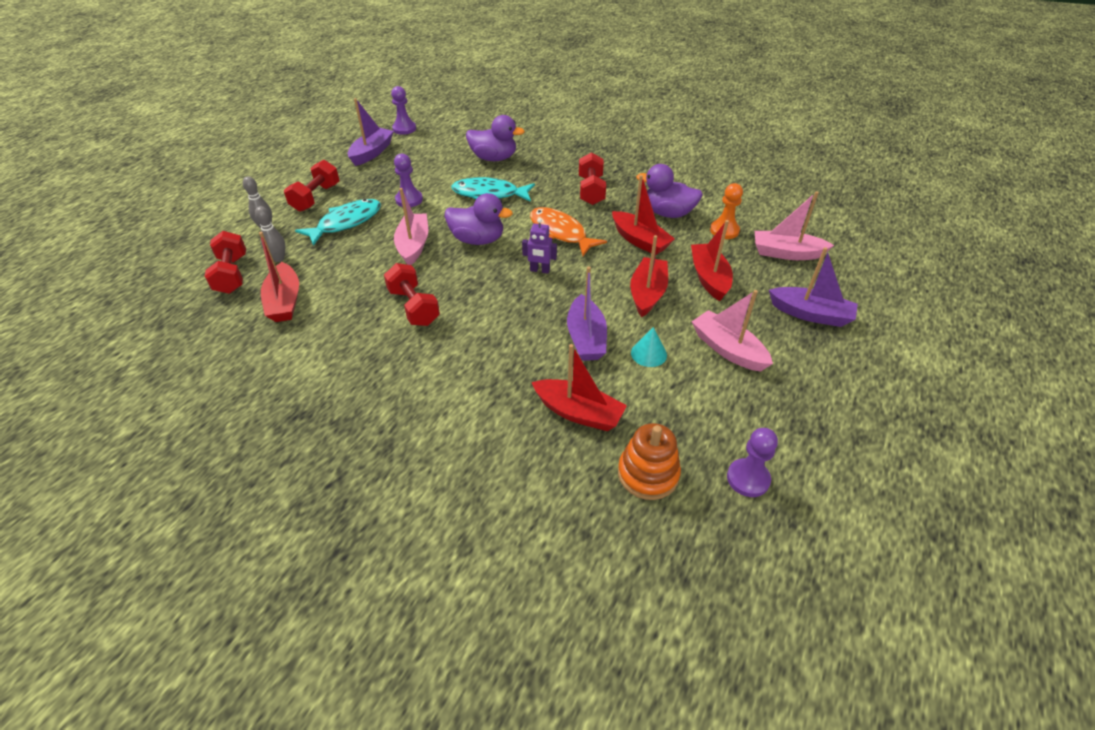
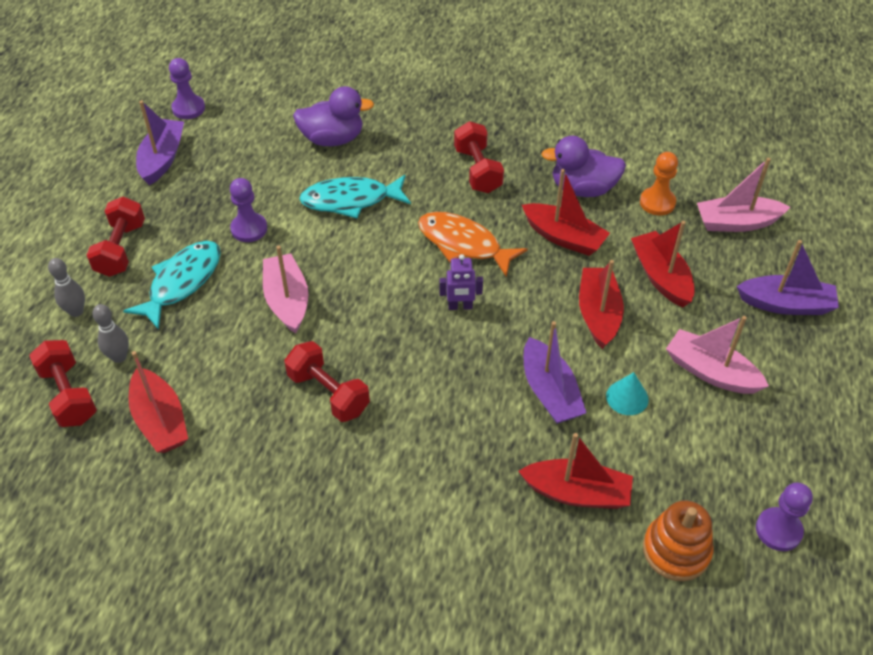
camera: 15 degrees left, 5 degrees up
(477, 240) = (365, 276): purple duck -> none

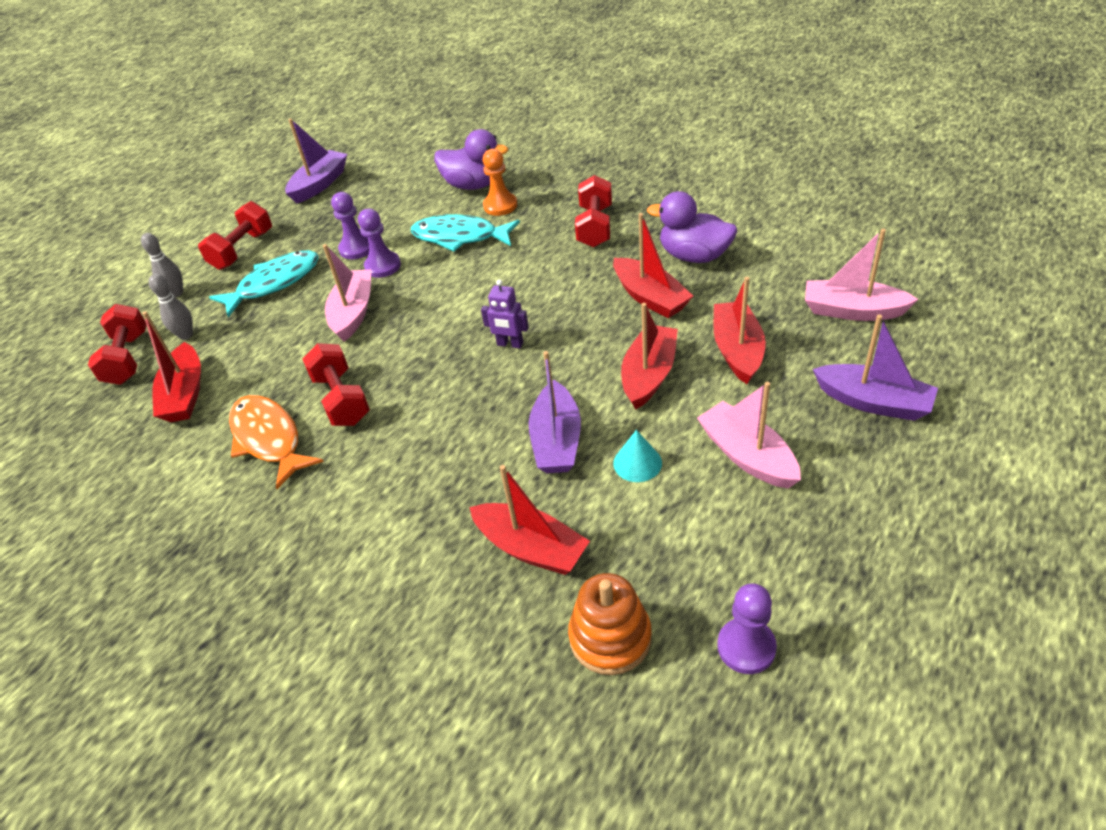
camera: 25 degrees right, 5 degrees down
(188, 108) = (365, 148): purple pawn -> purple pawn (383, 266)
(464, 244) = (545, 289): orange fish -> orange fish (269, 439)
(657, 202) = (769, 279): orange pawn -> orange pawn (500, 205)

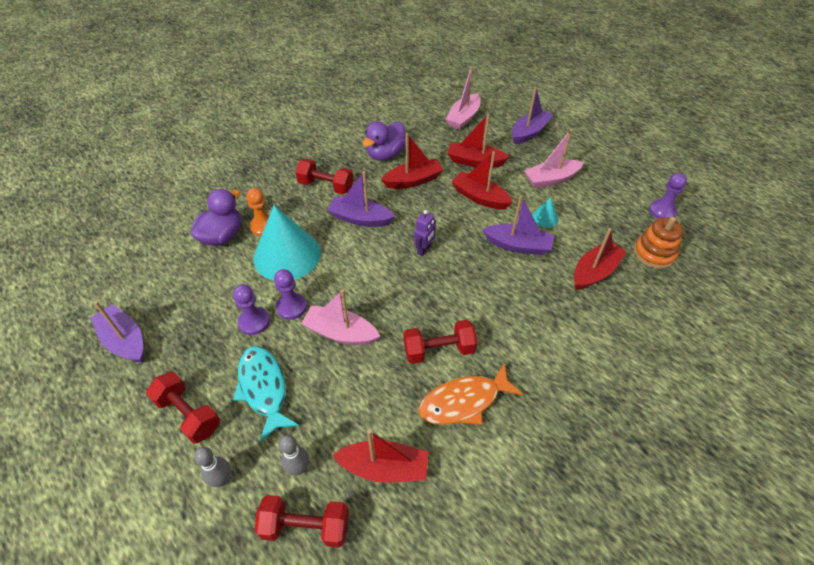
camera: 80 degrees left, 5 degrees up
(460, 237) = (287, 255): turquoise fish -> turquoise cone
(546, 272) = (360, 218): none -> purple boat

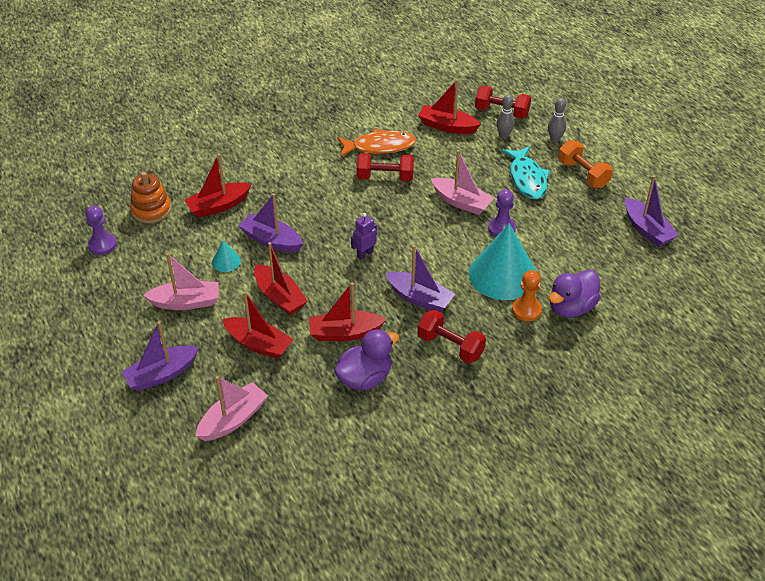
camera: 165 degrees left, 5 degrees down
(188, 414) = (583, 174): red dumbbell -> orange dumbbell
(254, 322) = (535, 223): purple pawn -> none

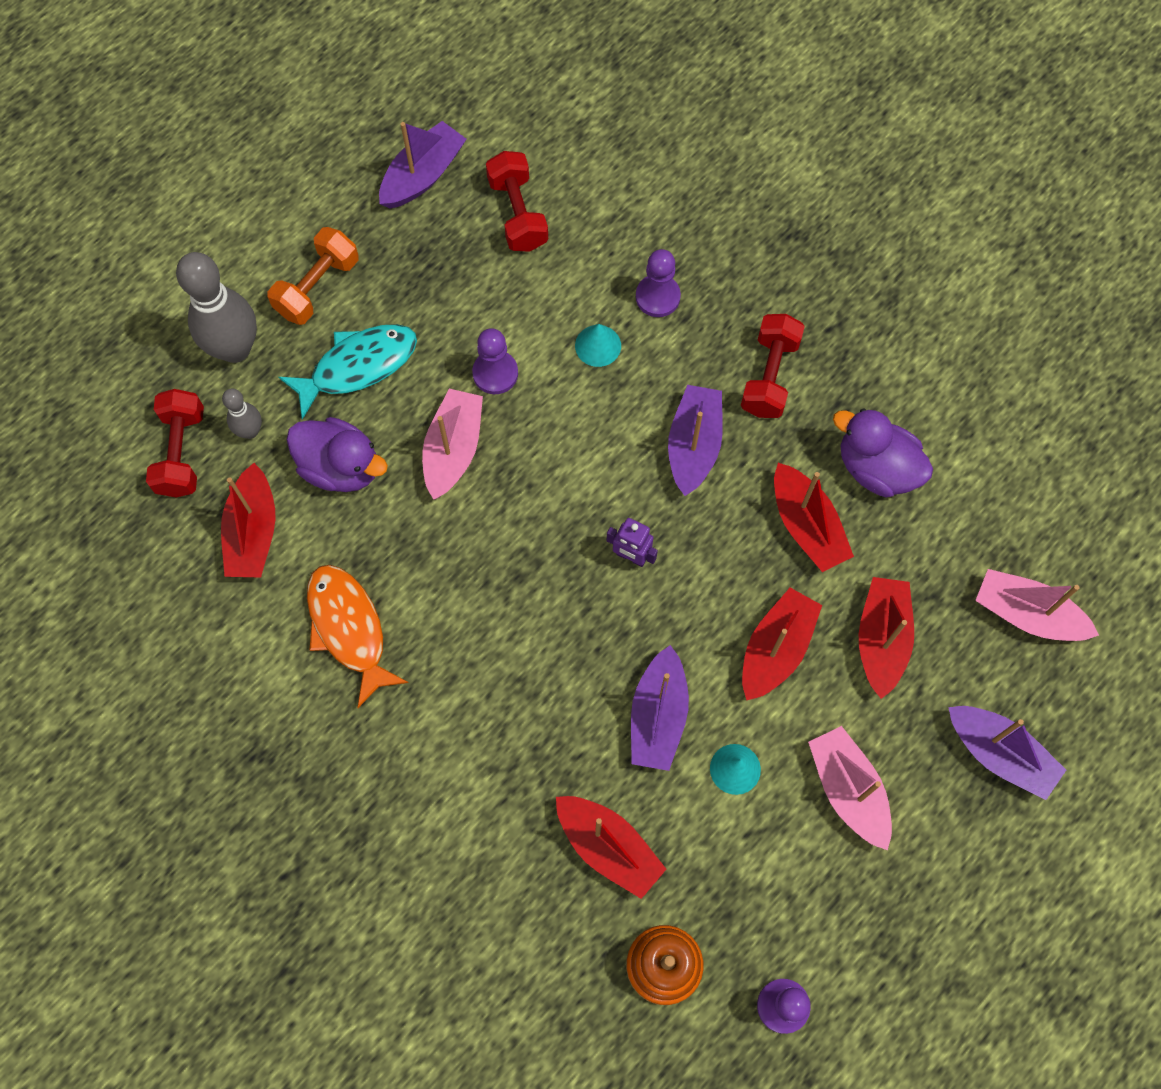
camera: 110 degrees left, 25 degrees up
(385, 177) = (431, 590): red dumbbell -> red dumbbell (517, 213)
(503, 275) = (598, 345): turquoise cone -> turquoise cone, size x0.43
(526, 310) = (657, 297): orange pawn -> purple pawn
(555, 139) = (235, 348): grey bowling pin -> grey bowling pin, size x1.96
(571, 307) = (629, 241): purple duck -> purple duck (341, 467)

